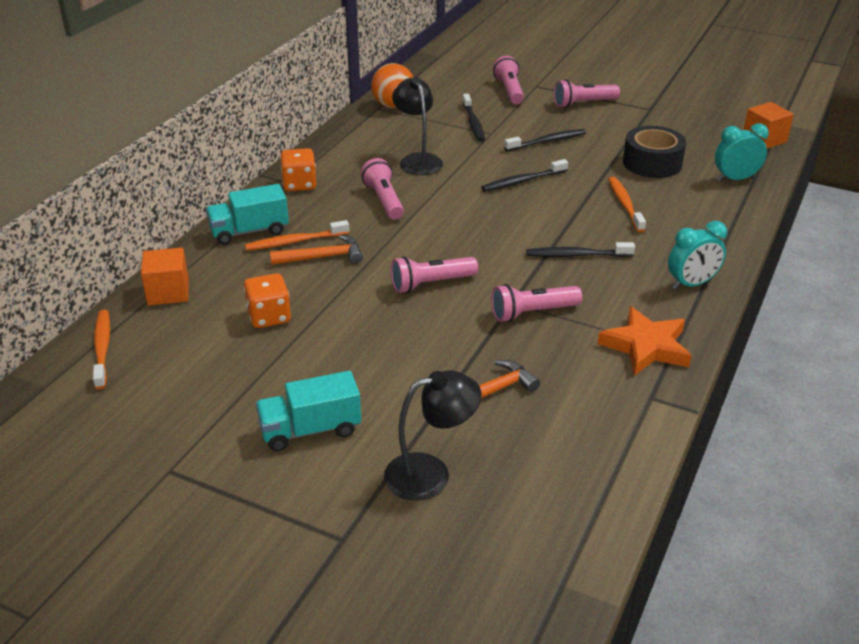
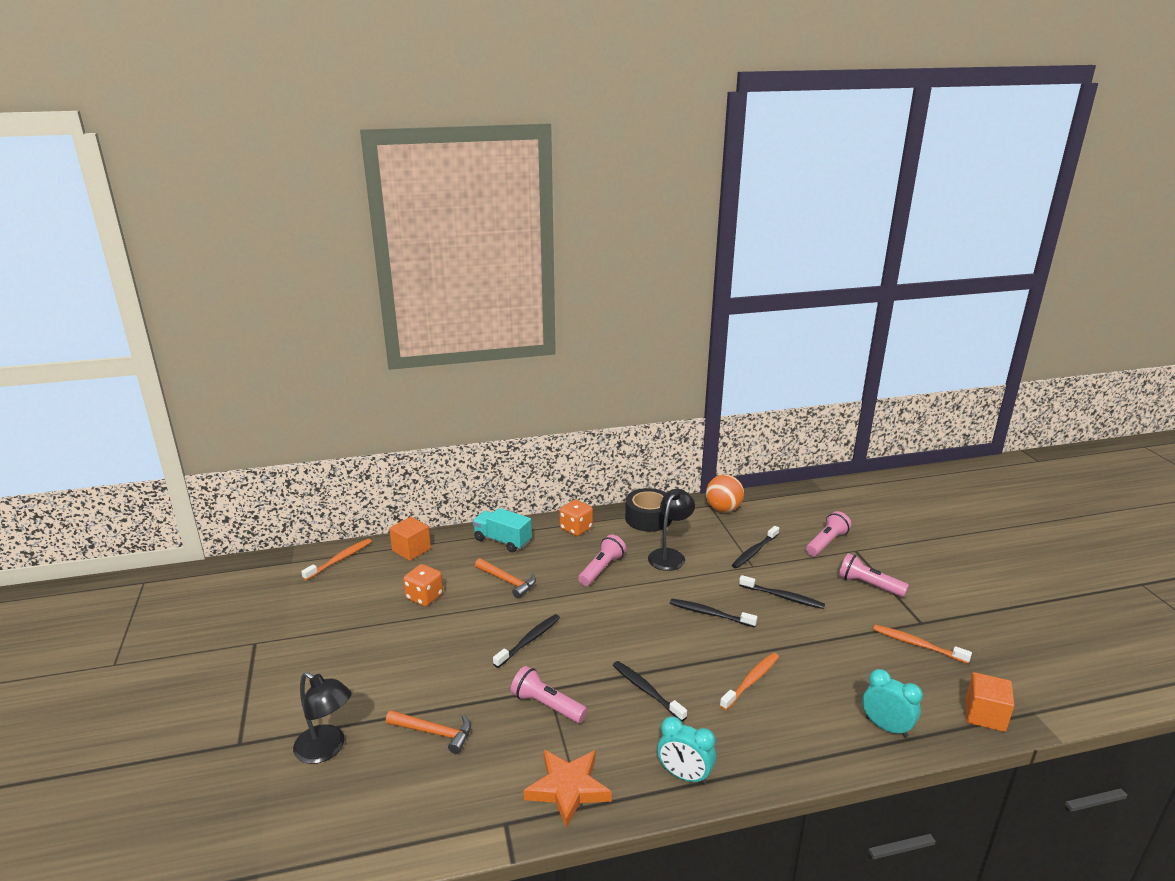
camera: 50 degrees right, 10 degrees down
(295, 241) = (512, 562): orange toothbrush -> orange toothbrush (917, 644)
(310, 430) = (330, 674): turquoise truck -> none
(431, 284) = (529, 640): pink flashlight -> black toothbrush
(652, 163) = (835, 666): black tape -> black tape (648, 518)

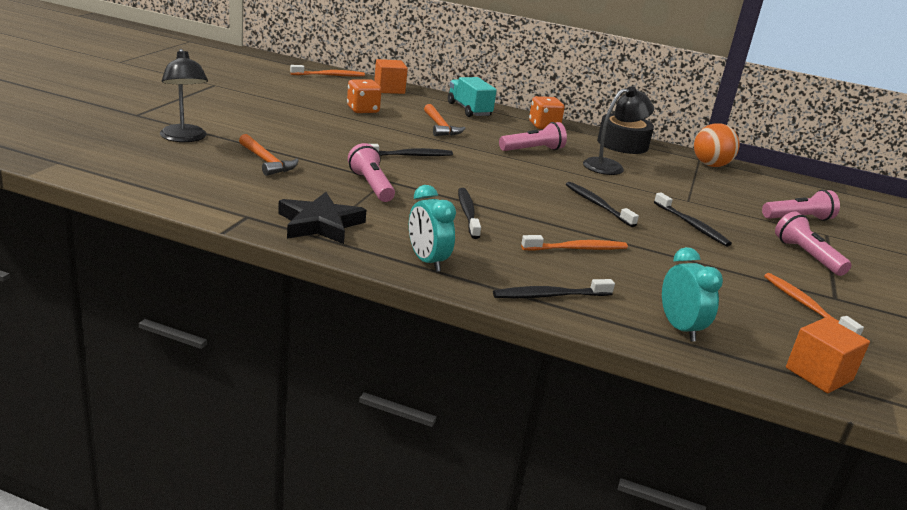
camera: 30 degrees right, 0 degrees up
(568, 788) = (320, 224): orange star -> black star
(754, 551) = (704, 195): black toothbrush -> black toothbrush (550, 296)

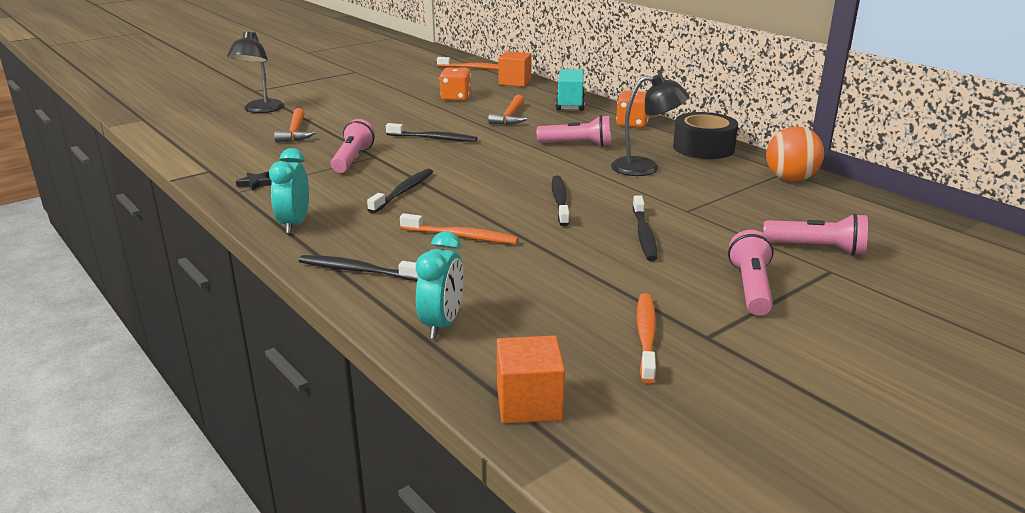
camera: 35 degrees right, 0 degrees up
(320, 224) = (256, 183): black star -> black star, size x0.44

